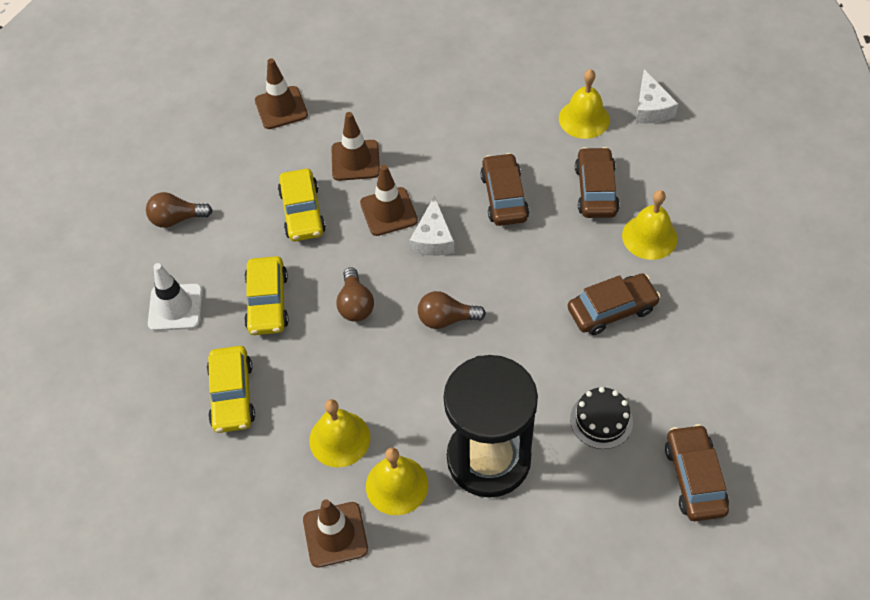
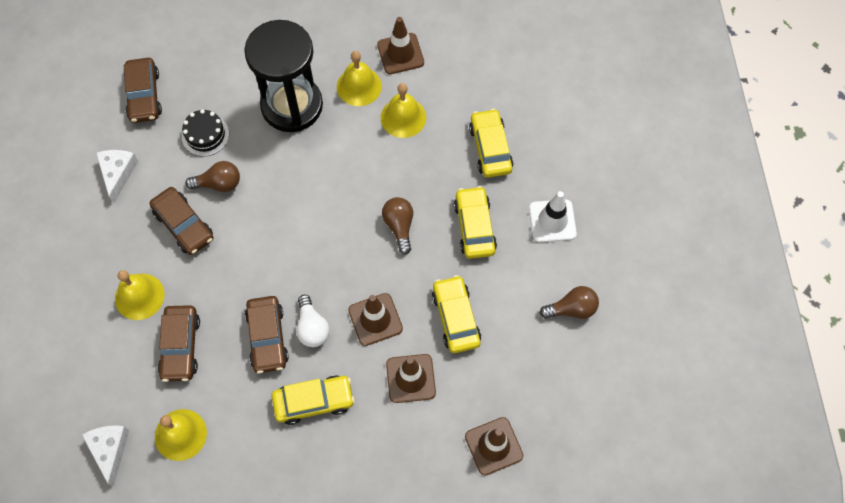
camera: 175 degrees right, 10 degrees up
(433, 238) = (334, 292): white cheese -> white cheese (118, 173)
(446, 319) = (322, 214): brown light bulb -> brown light bulb (219, 183)
(454, 143) = (314, 401): none -> yellow car
(456, 205) = (312, 328): none -> white light bulb
(612, 310) = (183, 225): brown car -> brown car turned 105 degrees counterclockwise

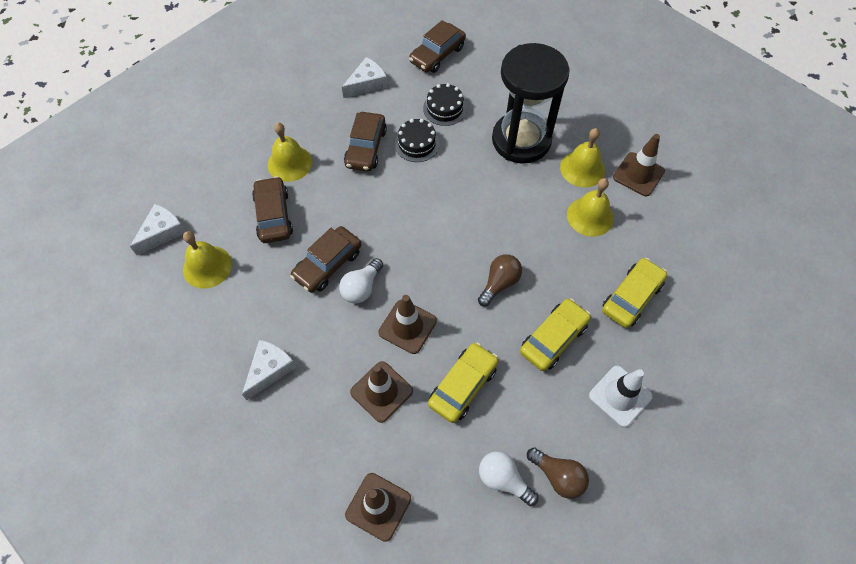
camera: 50 degrees right, 5 degrees down
(180, 346) = (274, 215): brown car -> brown car turned 120 degrees clockwise
(219, 183) = (417, 144): brown light bulb -> black cake
(314, 401) = (303, 335): yellow car -> none
(320, 448) = (270, 369): none -> white cheese
(545, 346) = (503, 480): none -> white light bulb

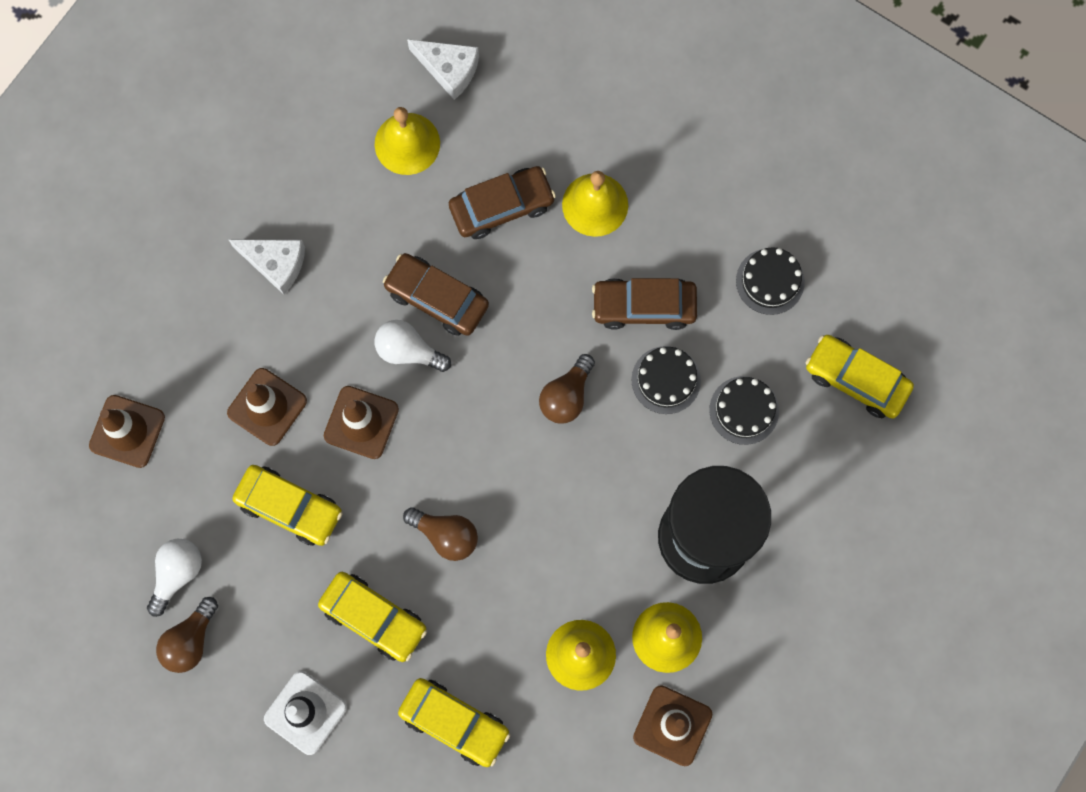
camera: 80 degrees right, 15 degrees up
(367, 84) = (770, 281): white cheese -> black cake
(415, 198) = (566, 396): none -> brown light bulb
(437, 54) = (856, 379): brown car -> yellow car

